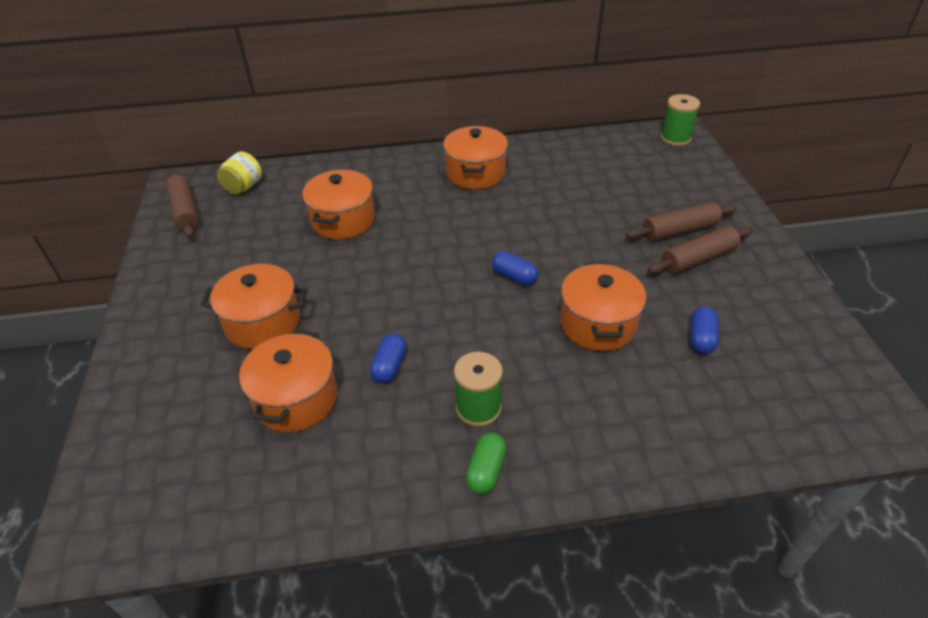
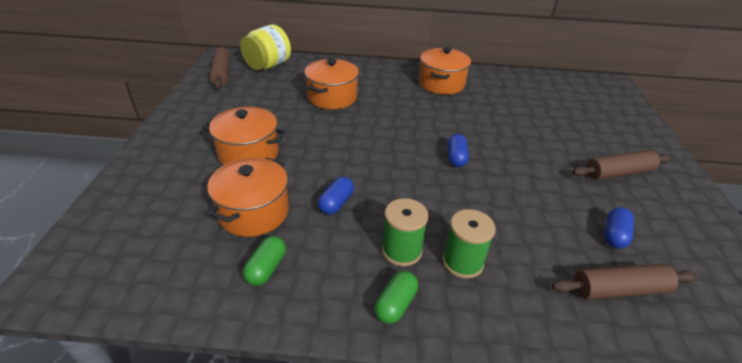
camera: 10 degrees right, 5 degrees down
(243, 187) = (268, 65): yellow jar -> yellow jar, size x1.51
(334, 463) = (266, 268): none -> green capsule
(514, 276) = (456, 158): blue capsule -> blue capsule turned 45 degrees clockwise
(597, 324) = (520, 206): orange pot -> none
(675, 138) = (607, 86): green spool -> green spool (462, 262)
(679, 230) = (604, 149): brown rolling pin -> brown rolling pin (619, 289)

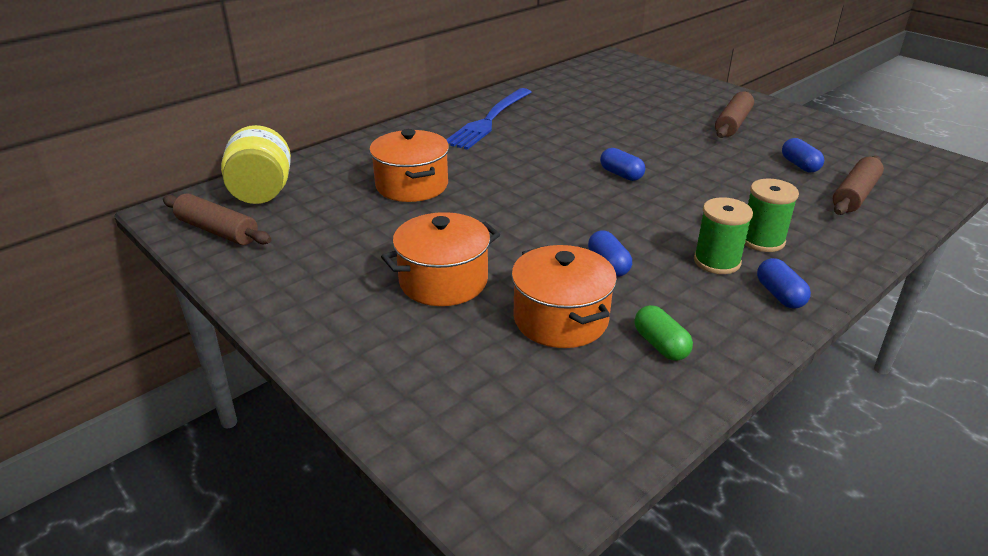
camera: 45 degrees left, 5 degrees down
(396, 304) = (779, 295): green capsule -> blue capsule
(441, 84) = (489, 121): orange pot -> blue fork

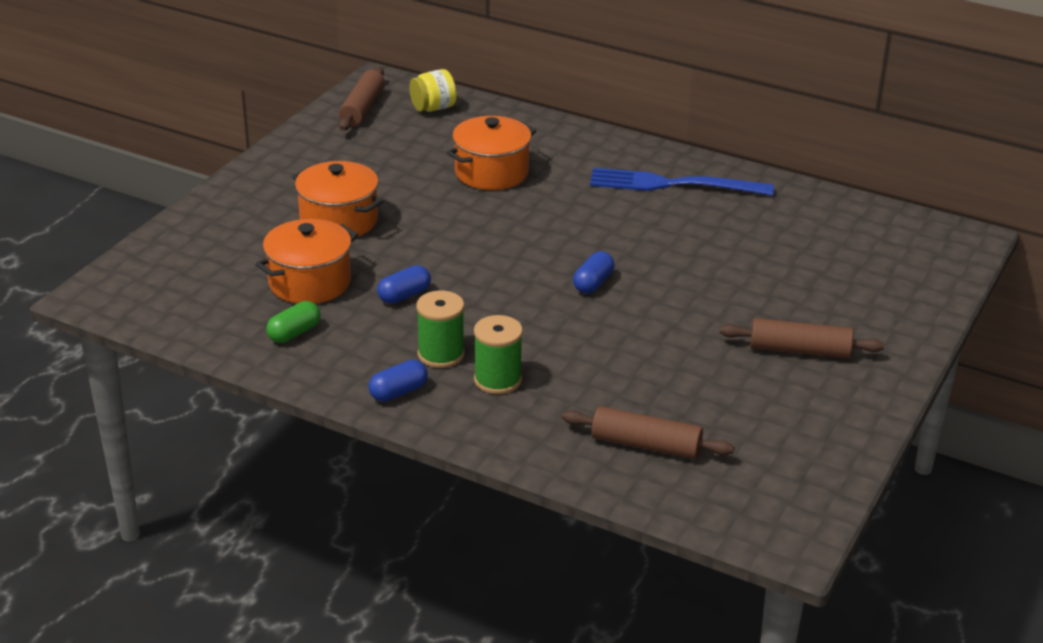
camera: 70 degrees right, 0 degrees up
(262, 193) = (433, 108): yellow jar -> yellow jar, size x0.66
(799, 165) = (704, 404): blue capsule -> none

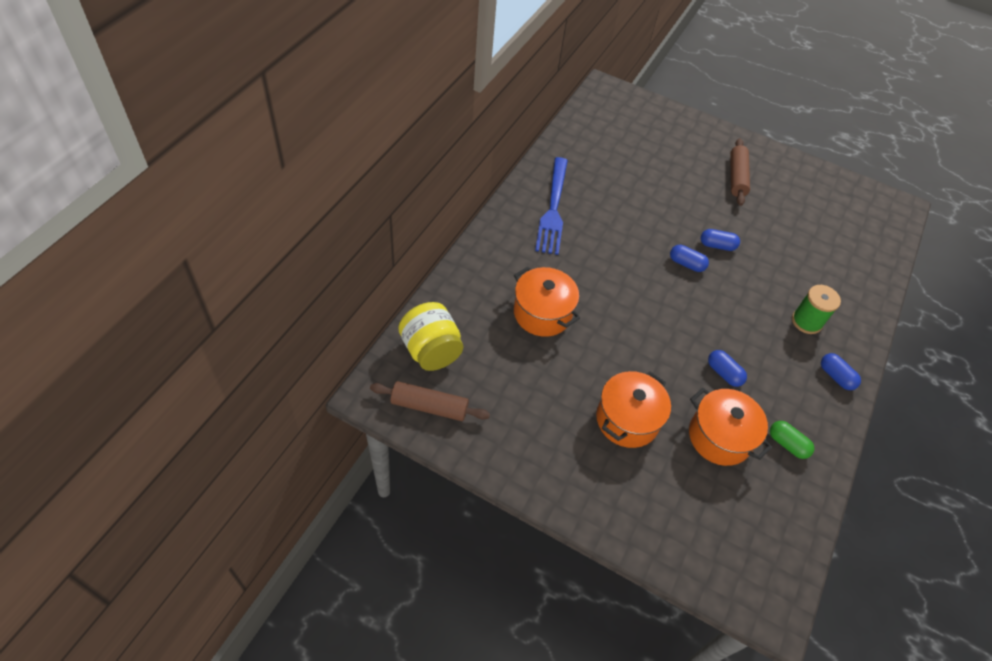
camera: 95 degrees left, 20 degrees up
(433, 108) = (431, 350): yellow jar -> yellow jar, size x1.51
(441, 354) = (788, 352): green spool -> none
(636, 314) = (717, 245): none -> blue capsule
(646, 445) = (845, 255): brown rolling pin -> none

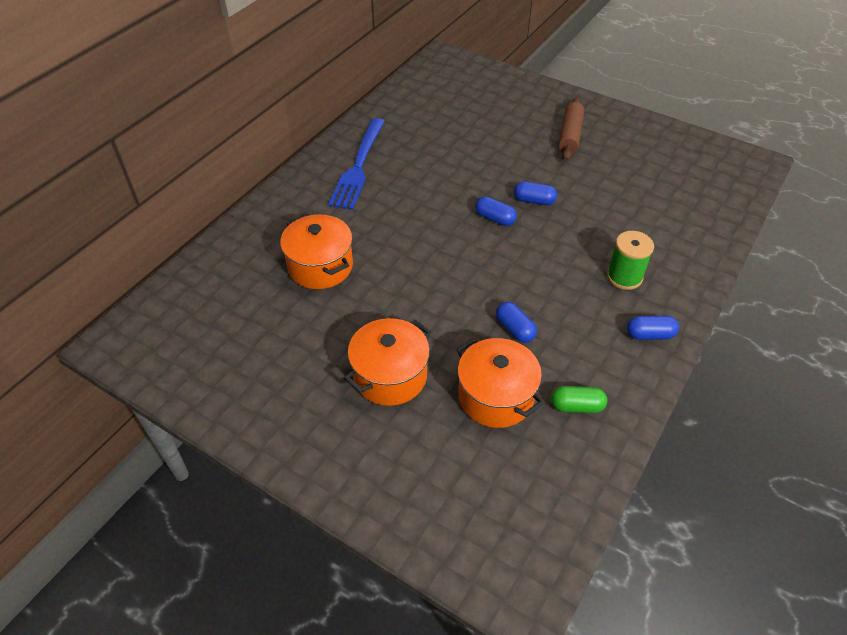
camera: 10 degrees right, 5 degrees down
(429, 406) = (168, 358): brown rolling pin -> none
(431, 350) = (187, 302): yellow jar -> none
(787, 444) = (577, 406): green capsule -> green capsule turned 45 degrees counterclockwise
(836, 376) = (649, 334): blue capsule -> blue capsule turned 60 degrees counterclockwise

